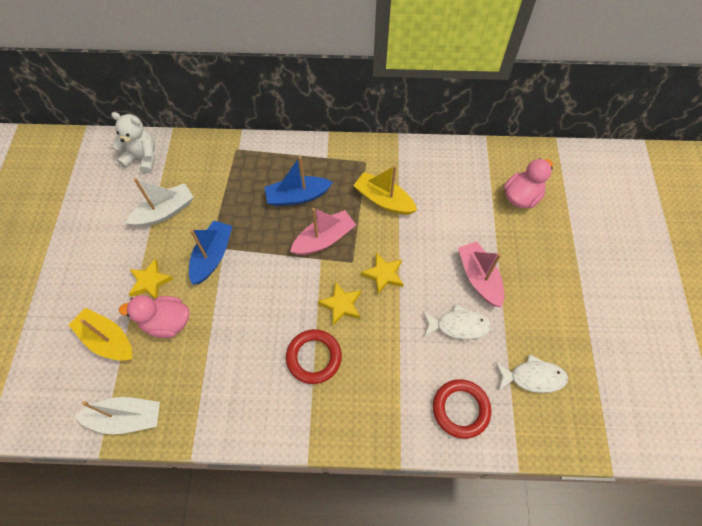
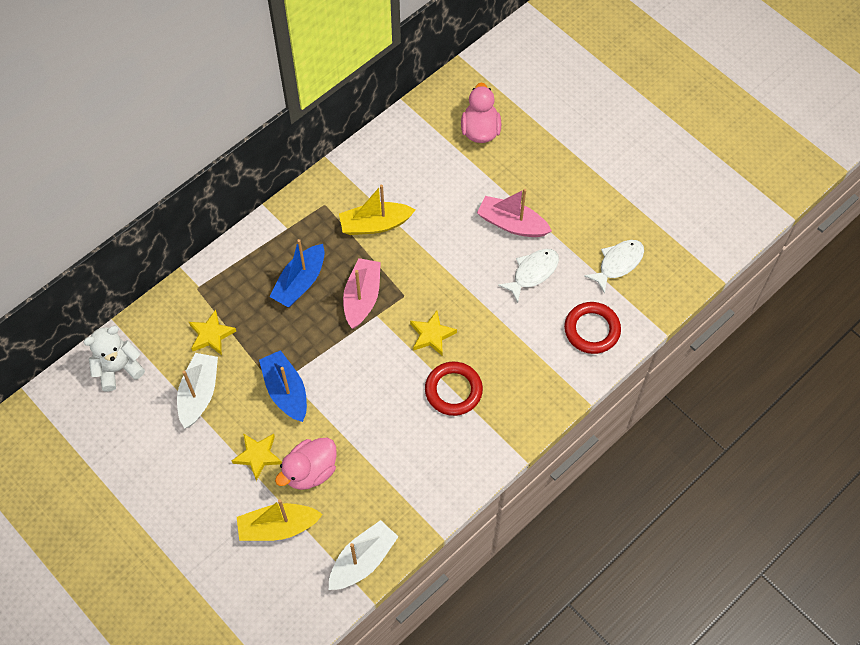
camera: 45 degrees left, 0 degrees up
(383, 274) = (439, 284): yellow star -> yellow star (211, 335)

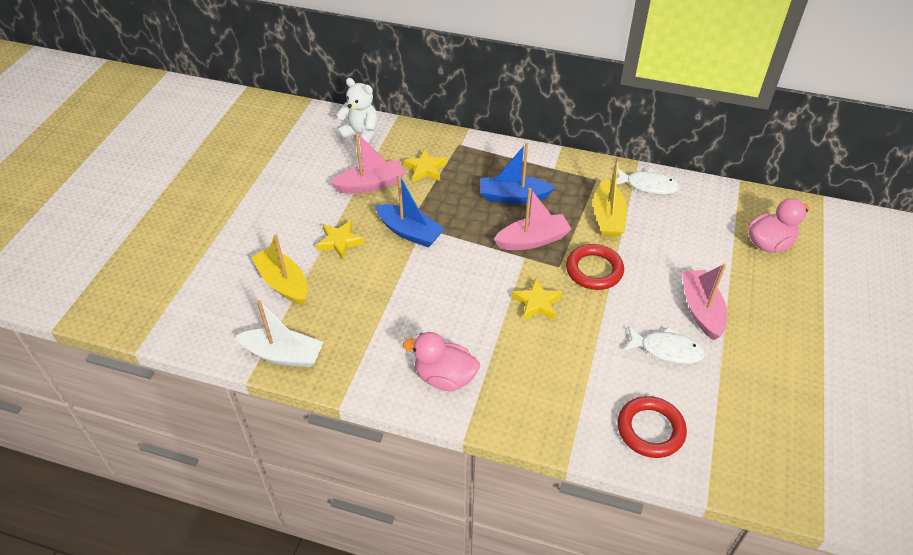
camera: 60 degrees right, 15 degrees down
(199, 394) = (371, 184): white boat -> pink boat
(286, 391) = (409, 232): blue boat -> blue boat turned 90 degrees clockwise
(310, 471) = (347, 280): pink duck -> pink duck (444, 377)
(375, 224) = (608, 217): yellow boat -> yellow boat turned 135 degrees counterclockwise
(453, 390) = (495, 344): red ring -> red ring (594, 270)
(618, 263) = (744, 418): white fish -> white fish (648, 185)

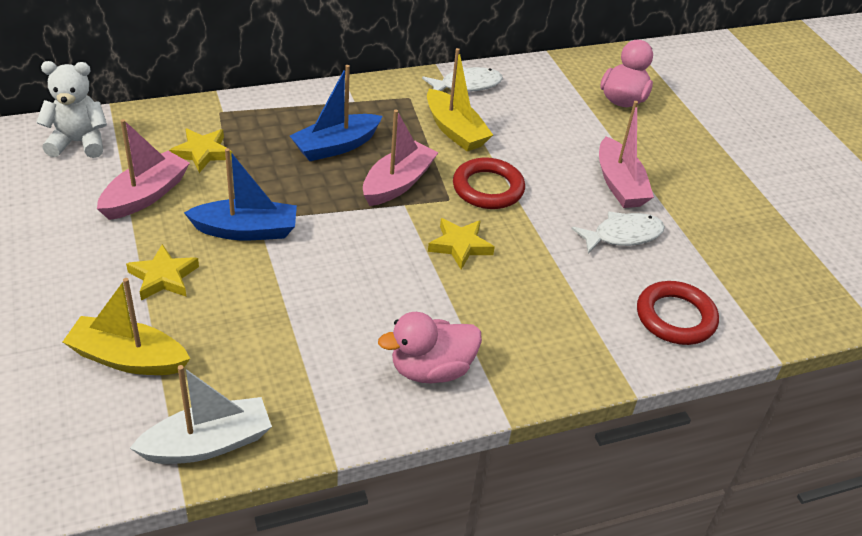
camera: 40 degrees left, 5 degrees down
(701, 310) = (619, 184): pink boat -> pink boat turned 150 degrees counterclockwise

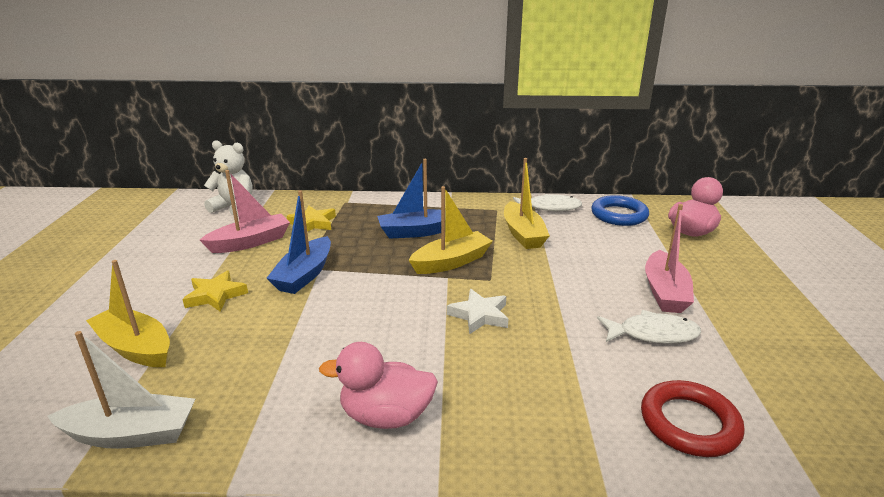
camera: 25 degrees right, 15 degrees down
(246, 230) = (304, 275): blue boat -> blue boat turned 90 degrees clockwise
(398, 183) = (451, 262): pink boat -> yellow boat
(460, 246) = (480, 315): yellow star -> white star
(488, 188) = (530, 277): red ring -> none
(544, 85) = (619, 215): none -> blue ring

